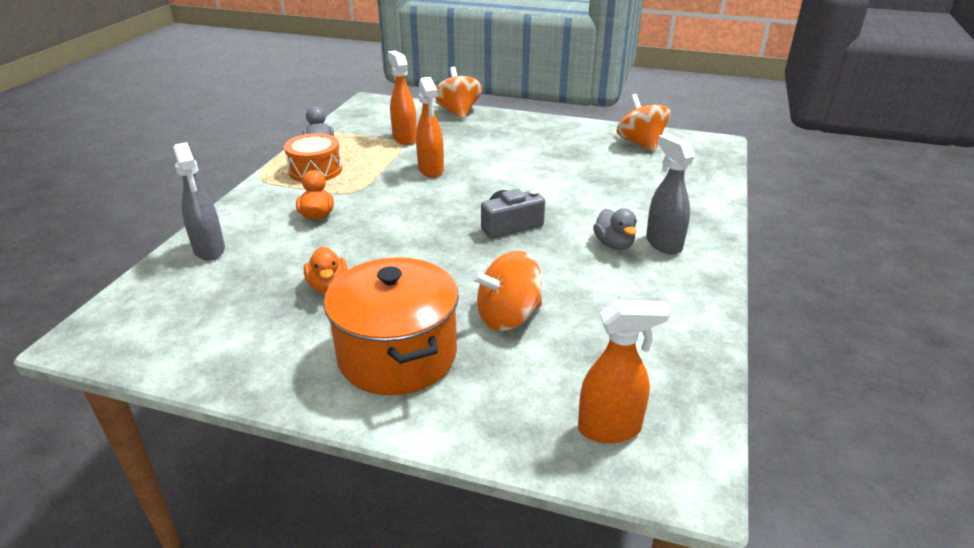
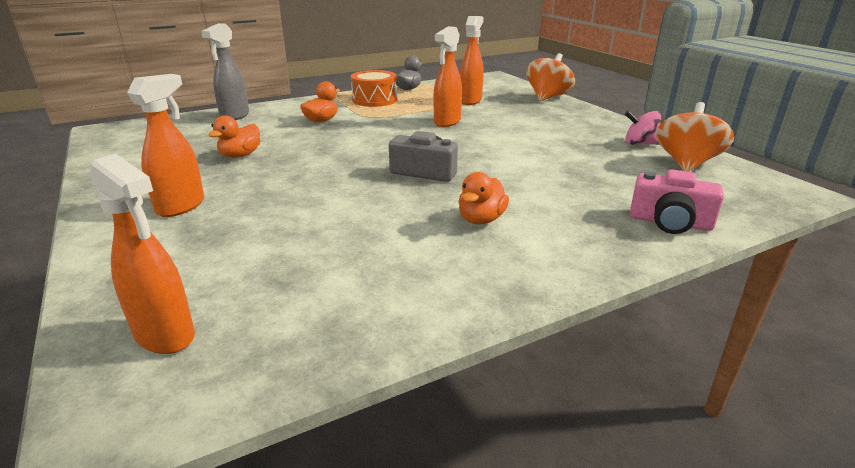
camera: 45 degrees right, 5 degrees down
(397, 355) = (181, 206): orange pot -> orange spray bottle
(508, 317) = (288, 222): orange spinning top -> none
(592, 137) = (639, 144): none -> pink spinning top
(614, 244) = (481, 219): grey duck -> orange duck
(663, 244) = (532, 240): grey spray bottle -> none
(699, 194) = (670, 222): none -> pink camera

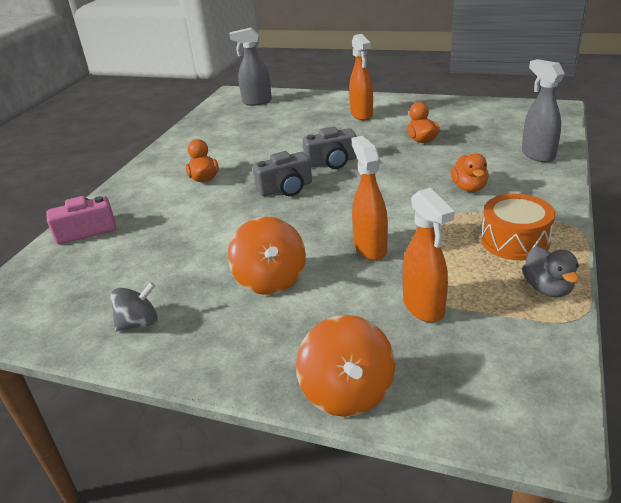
camera: 140 degrees right, 5 degrees up
(165, 335) = (256, 102): orange spray bottle -> grey spray bottle
(342, 174) = (332, 162): none -> grey camera
(639, 144) = (139, 323): pink spinning top -> grey spinning top
(686, 163) = (80, 311): orange spinning top -> orange spinning top (270, 280)

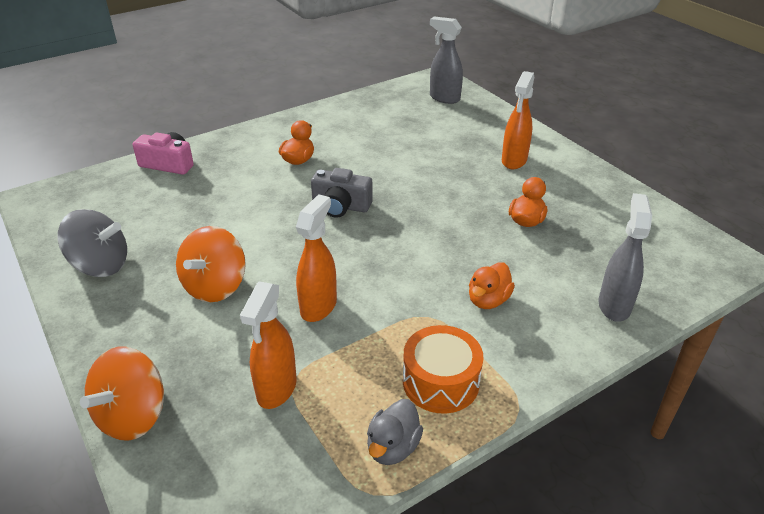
camera: 35 degrees right, 5 degrees up
(139, 323) = (100, 265): grey spinning top -> grey spinning top, size x1.54
(332, 162) = (413, 200): grey camera -> none

